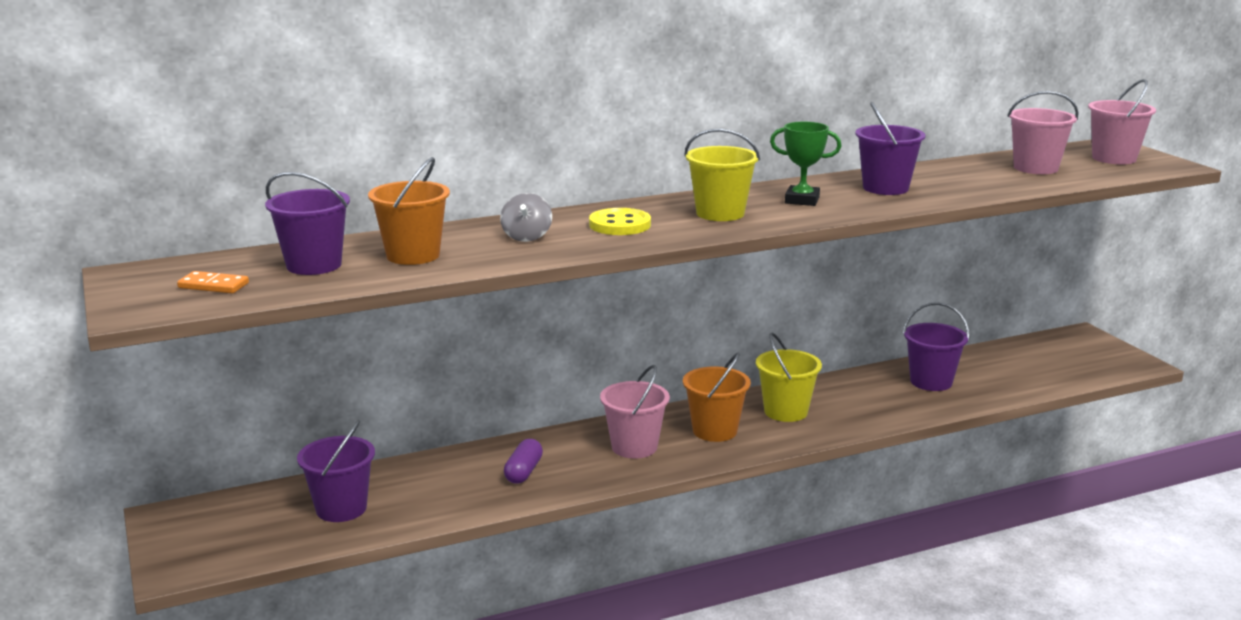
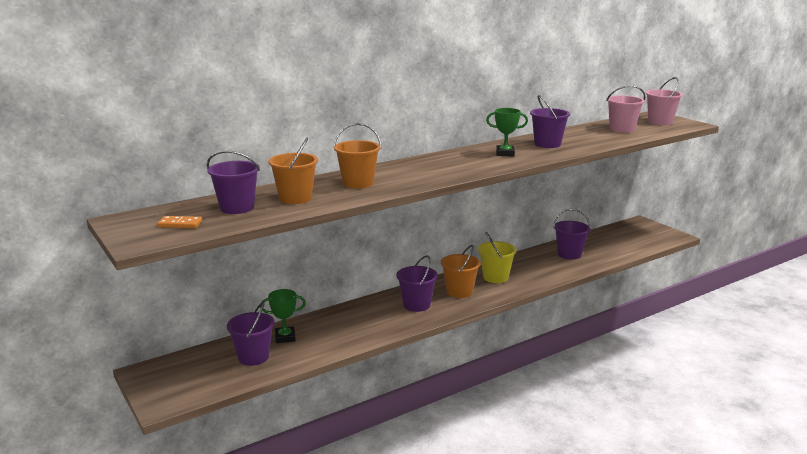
camera: 10 degrees left, 0 degrees up
(402, 482) = (285, 337): none -> green trophy
(523, 472) = (357, 325): purple capsule -> none
(526, 237) = (358, 183): grey spinning top -> orange bucket
(620, 225) = (409, 173): yellow button -> none
(634, 447) = (416, 305): pink bucket -> purple bucket
(720, 213) = (463, 163): yellow bucket -> none

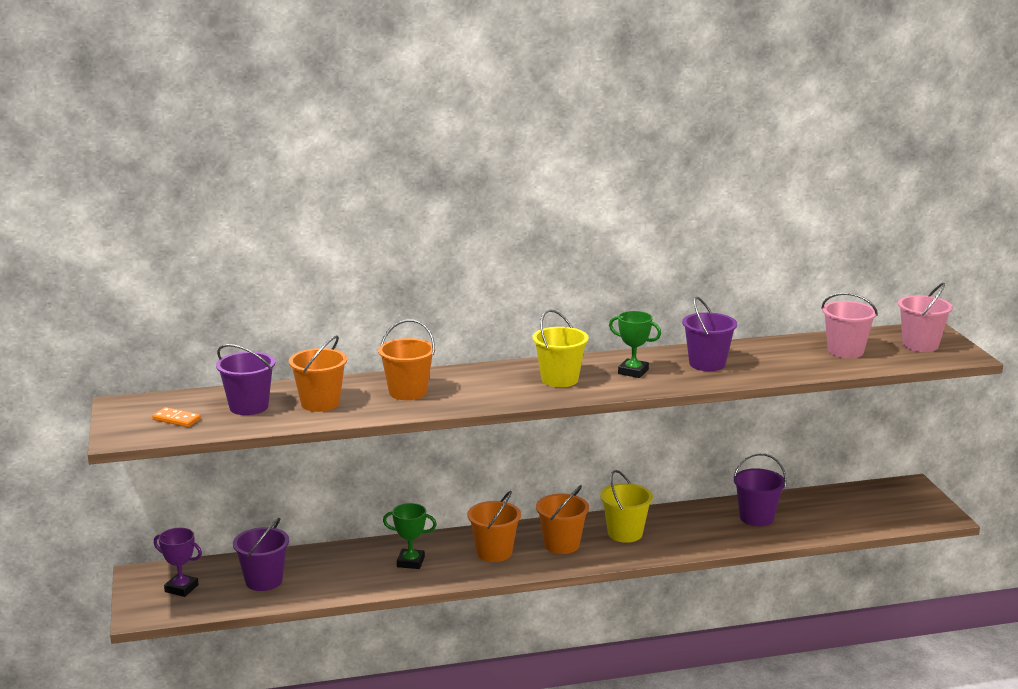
camera: 20 degrees right, 0 degrees up
(186, 376) = (181, 588): none -> purple trophy
(285, 337) = (312, 564): green trophy -> green trophy (410, 562)
(416, 305) = (494, 552): purple bucket -> orange bucket
(460, 163) = (559, 379): none -> yellow bucket

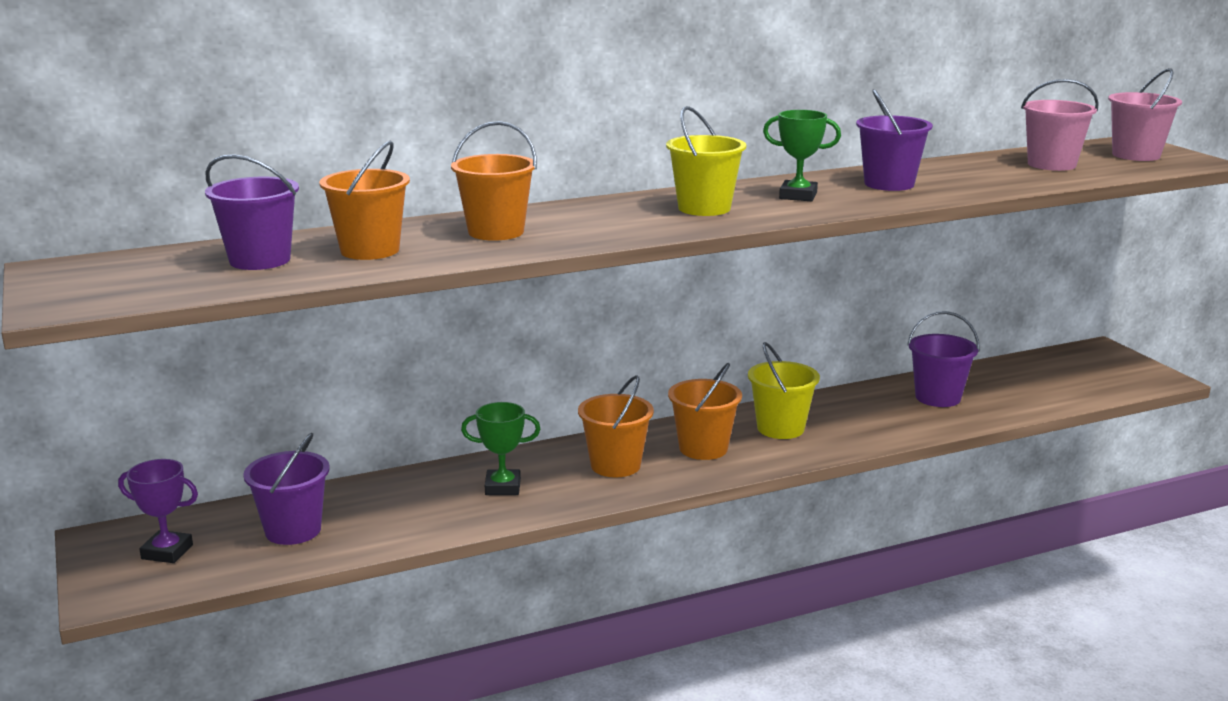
camera: 10 degrees left, 0 degrees up
(176, 419) = (147, 281): orange domino -> none

